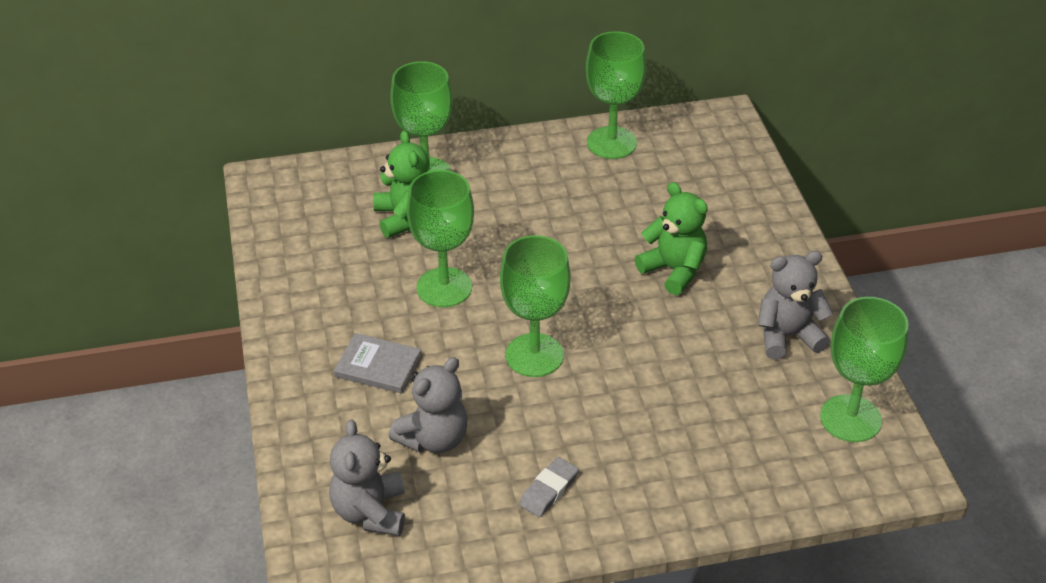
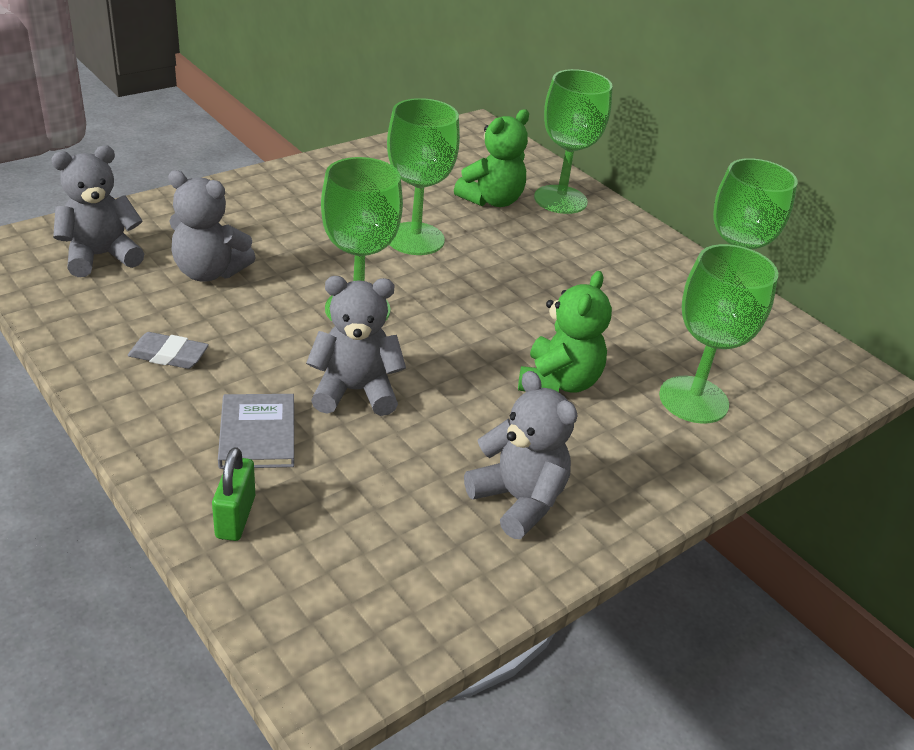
camera: 60 degrees right, 5 degrees down
(378, 366) = (287, 224): grey book -> grey book (257, 434)
(640, 386) = (355, 391): none -> grey teddy bear
(755, 488) = (235, 517): none -> green padlock
(850, 418) = (405, 592): green goblet -> green goblet (693, 400)

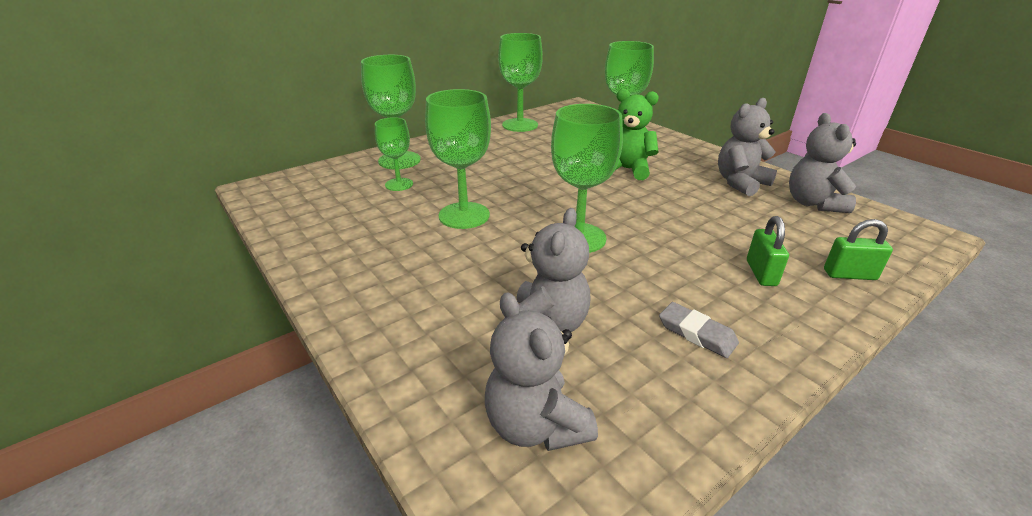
camera: 85 degrees left, 5 degrees down
(168, 355) = (696, 333): grey eraser -> grey eraser turned 60 degrees counterclockwise
(257, 434) = (761, 273): grey book -> green padlock
(355, 391) = (681, 235): grey teddy bear -> grey teddy bear (813, 203)
(492, 200) = (399, 184): green teddy bear -> green goblet

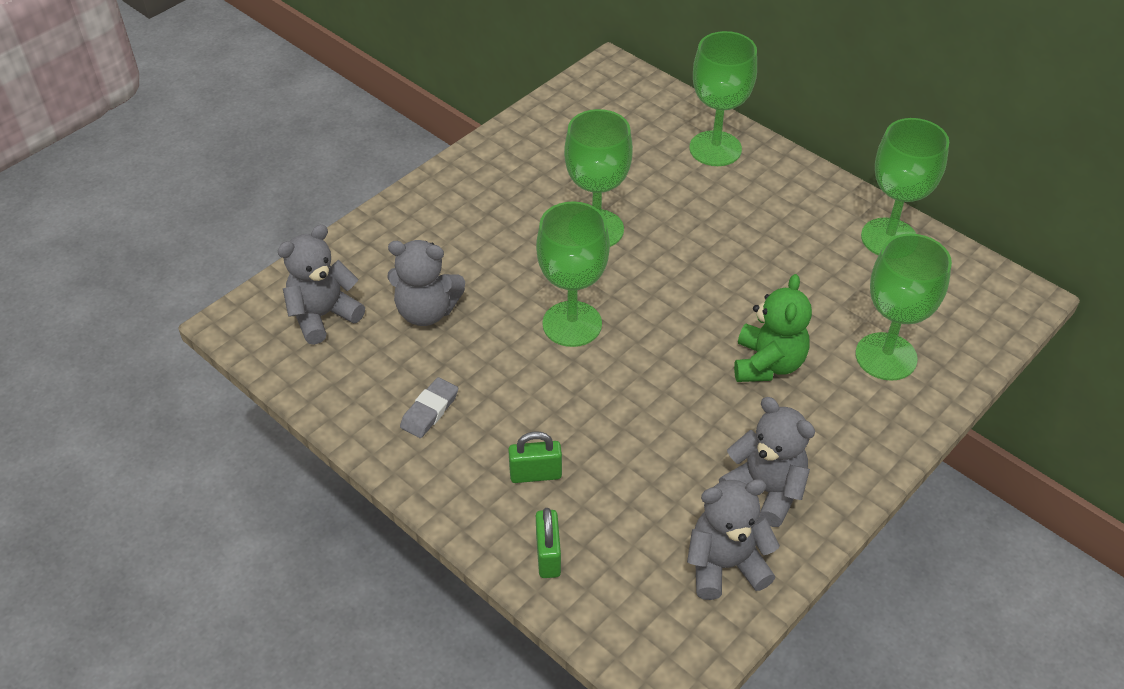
camera: 80 degrees right, 15 degrees up
(399, 184) = (651, 164): green goblet -> none

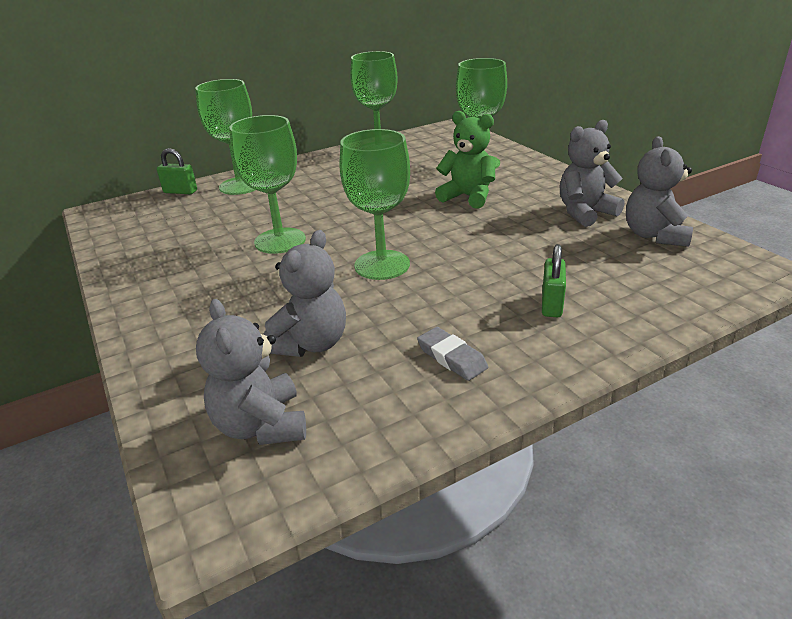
camera: 70 degrees left, 15 degrees down
(548, 555) = (647, 309): green padlock -> green padlock (180, 192)

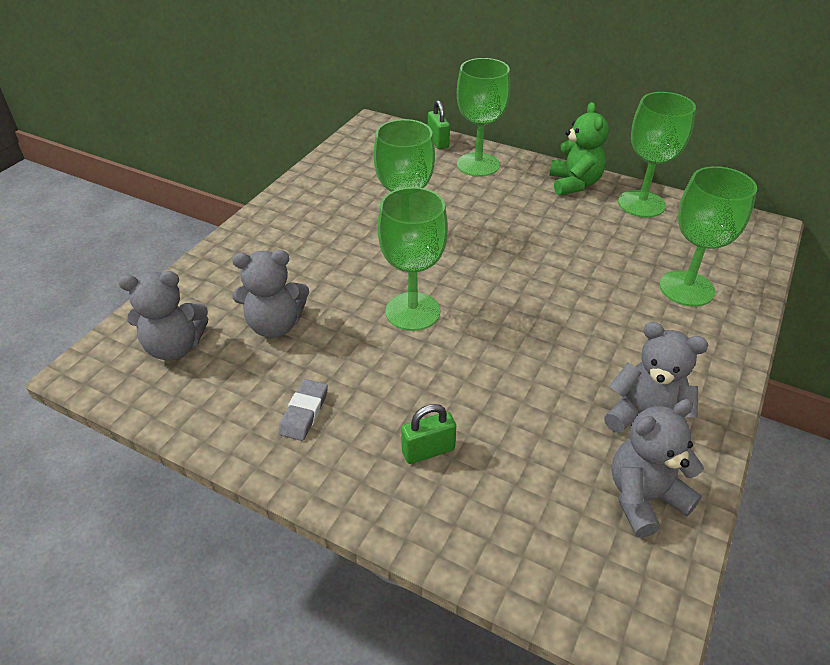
camera: 55 degrees right, 10 degrees up
(261, 425) = (175, 347): grey teddy bear -> grey teddy bear turned 135 degrees counterclockwise
(468, 197) = (595, 312): green teddy bear -> green teddy bear (574, 184)

